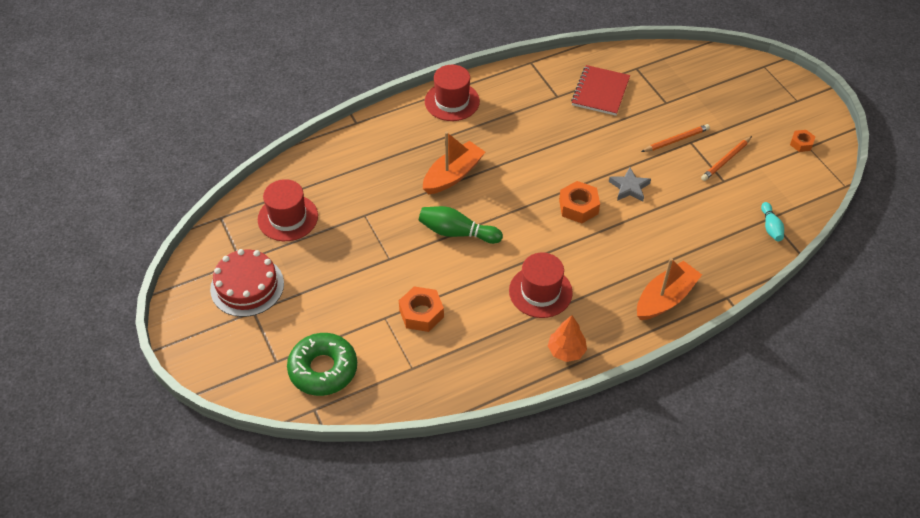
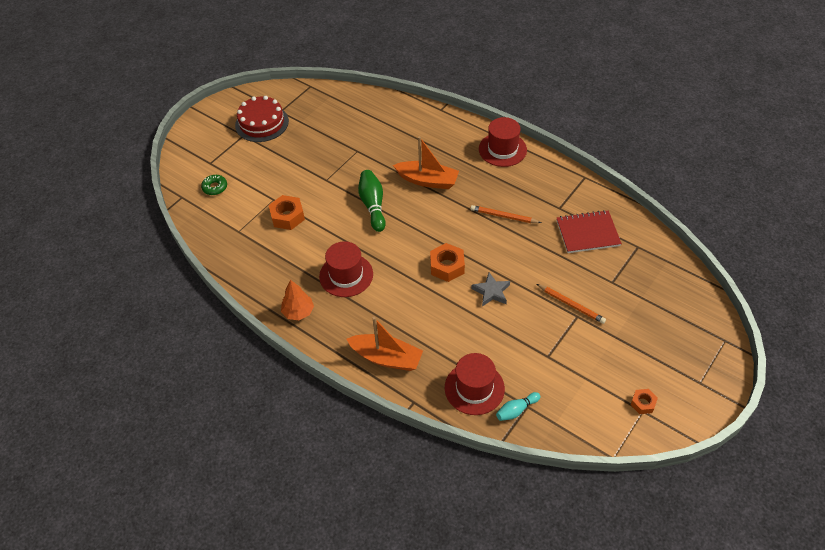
camera: 65 degrees right, 0 degrees up
(288, 218) = (330, 115): red hat -> red hat (474, 388)
(323, 369) = (215, 187): green donut -> green donut, size x0.50
(725, 160) = (574, 349): orange pencil -> orange pencil (503, 216)

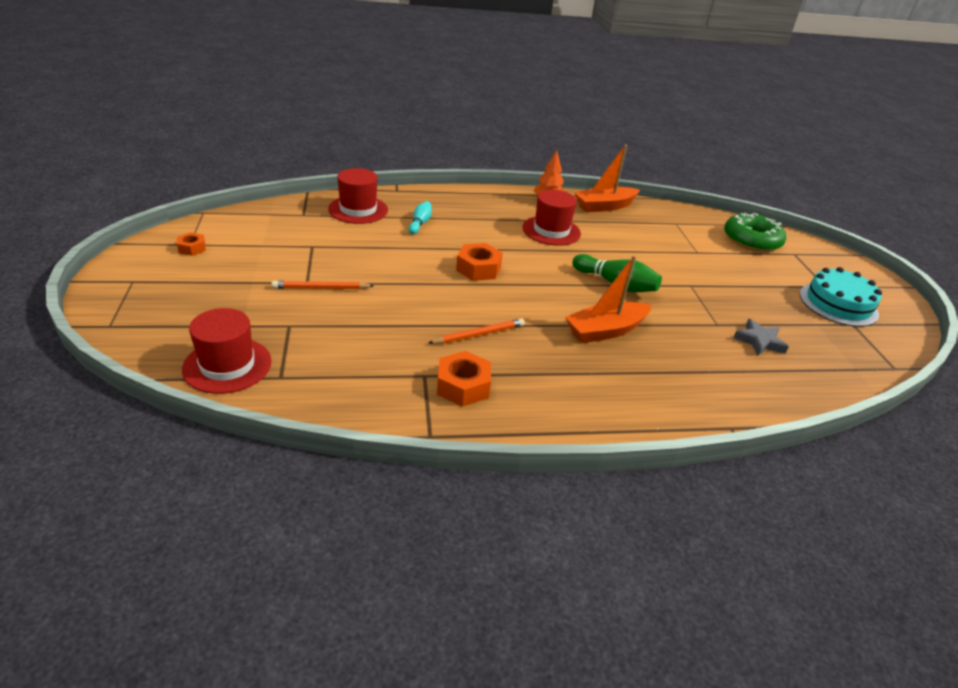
camera: 130 degrees right, 15 degrees down
(215, 187) = (751, 240): green donut -> green donut, size x2.00
(262, 123) = (838, 304): red cake -> turquoise cake
(287, 216) = (663, 246): orange nut -> orange nut (463, 386)
(386, 358) = (447, 202): orange boat -> orange boat (604, 206)
(491, 292) = (413, 267): grey star -> grey star (759, 341)
(502, 149) = (580, 414): red hat -> red hat (227, 365)
(516, 410) = (310, 210): turquoise bowling pin -> turquoise bowling pin (420, 223)
(587, 233) = (361, 363): red notebook -> none

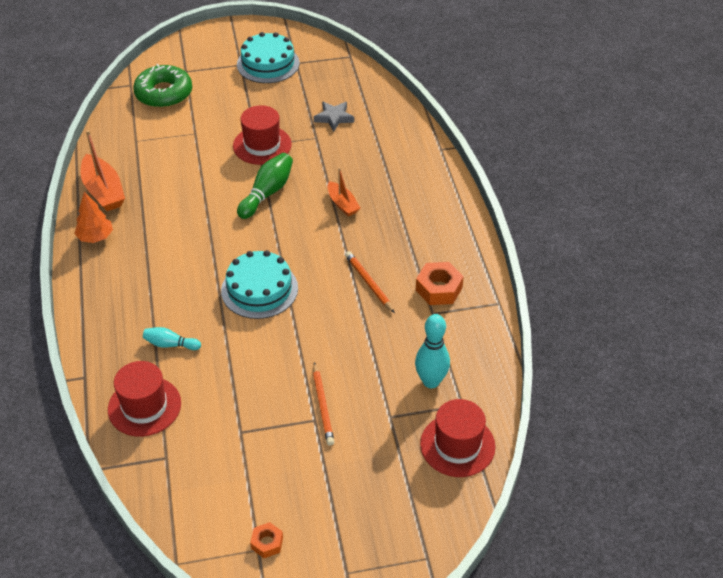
camera: 90 degrees left, 10 degrees up
(323, 359) = (431, 381): none -> turquoise bowling pin
(478, 268) = (259, 289): orange nut -> turquoise cake
(551, 231) = (169, 235): red hat -> red hat (262, 145)
(605, 331) = (342, 204): orange boat -> orange boat, size x0.61

